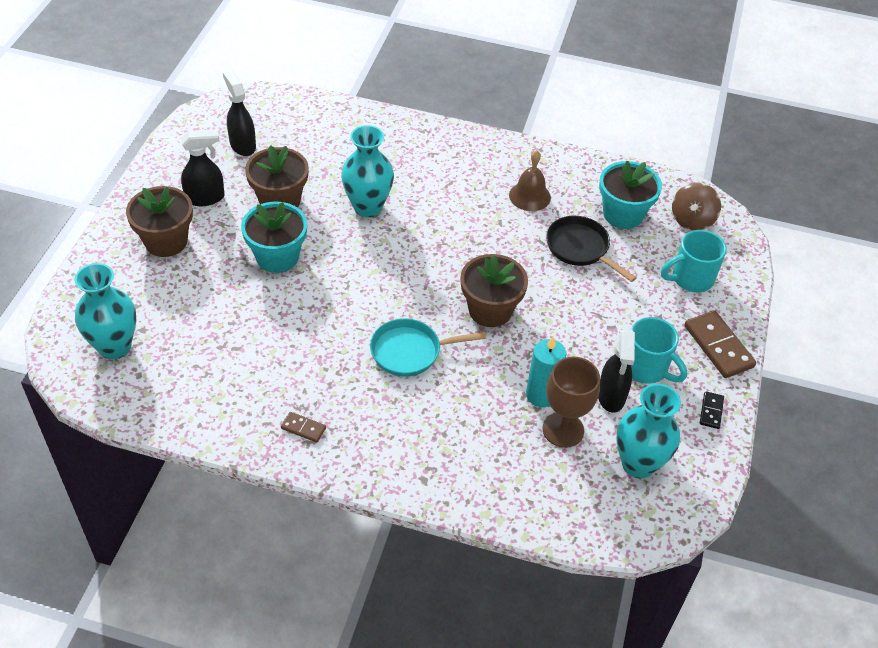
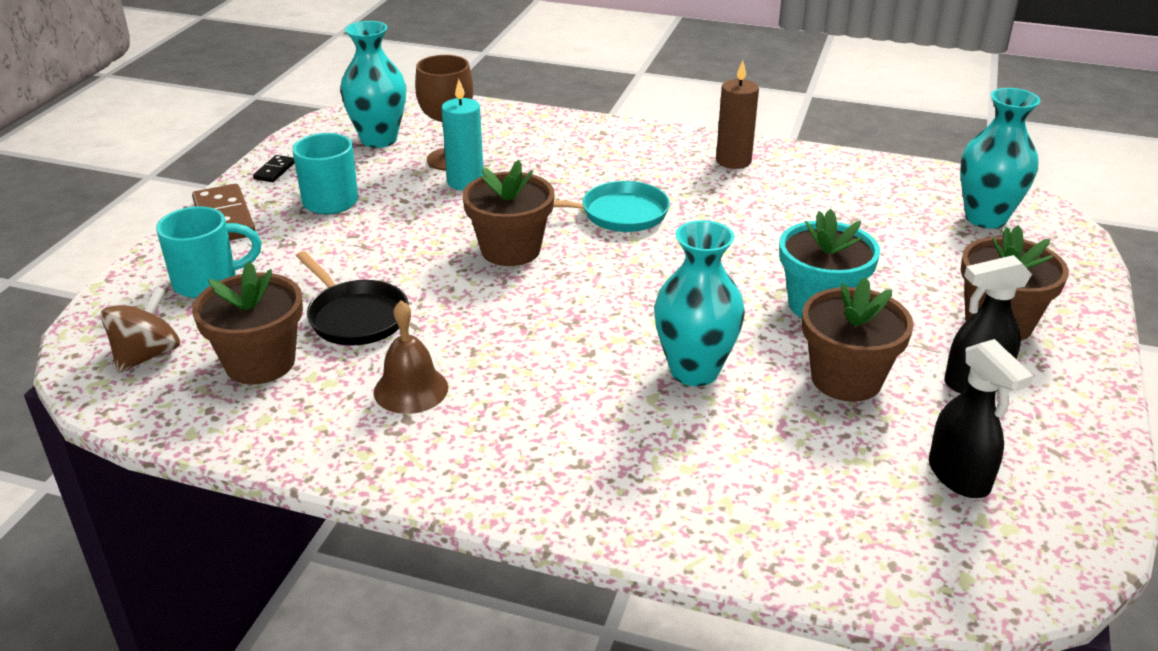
camera: 175 degrees left, 15 degrees down
(303, 428) = (733, 161): brown domino -> brown candle
(611, 396) = (384, 181): black spray bottle -> none
(623, 214) = (260, 363): turquoise flower pot -> brown flower pot

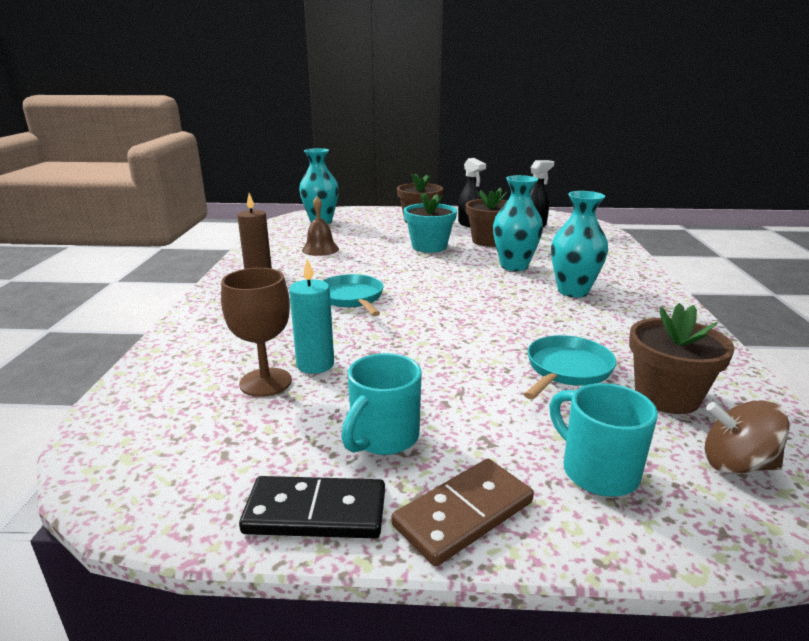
camera: 105 degrees left, 10 degrees down
(275, 171) = (316, 512): black domino -> black domino, size x1.95
(355, 316) = (566, 370): black pan -> turquoise pan
(379, 139) = (211, 442): turquoise vase -> turquoise vase (573, 291)
(411, 389) = (618, 332): brown bell -> brown bell (320, 249)
(510, 250) = (425, 327): brown flower pot -> none

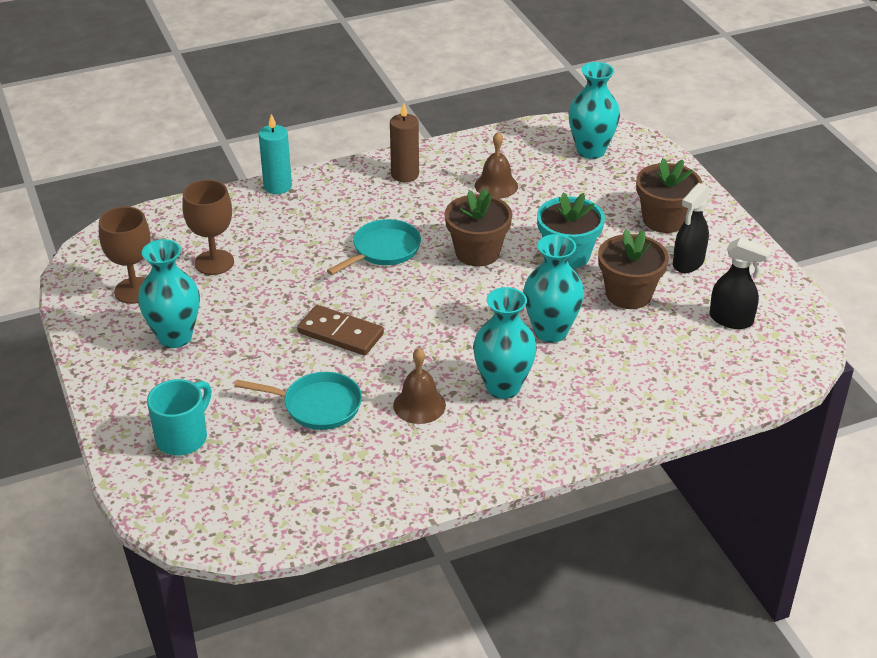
camera: 65 degrees right, 15 degrees up
(251, 453) = (134, 290): none -> brown goblet
(315, 364) = (251, 275): turquoise candle -> turquoise candle (277, 186)
(316, 512) = (96, 334): black domino -> none
(383, 438) = (175, 337): turquoise mug -> turquoise vase
(463, 513) = (118, 388): brown domino -> brown domino (340, 333)
(584, 324) = (419, 405): none -> brown bell
(666, 396) = (302, 466): brown flower pot -> brown flower pot (477, 252)
(736, 464) = (222, 504): brown spinning top -> none

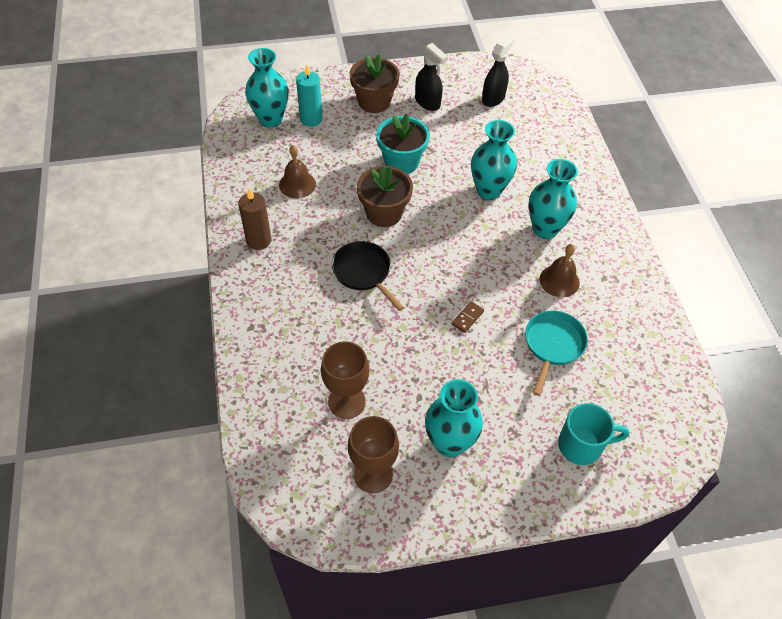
camera: 80 degrees left, 15 degrees up
(183, 437) = (581, 445): turquoise mug -> turquoise mug turned 135 degrees clockwise
(277, 186) = (241, 337): turquoise candle -> turquoise candle (311, 119)
(340, 333) = (467, 318): brown domino -> brown domino, size x0.51
(383, 250) = (364, 273): turquoise pan -> black pan
(628, 294) = (455, 140): brown flower pot -> none

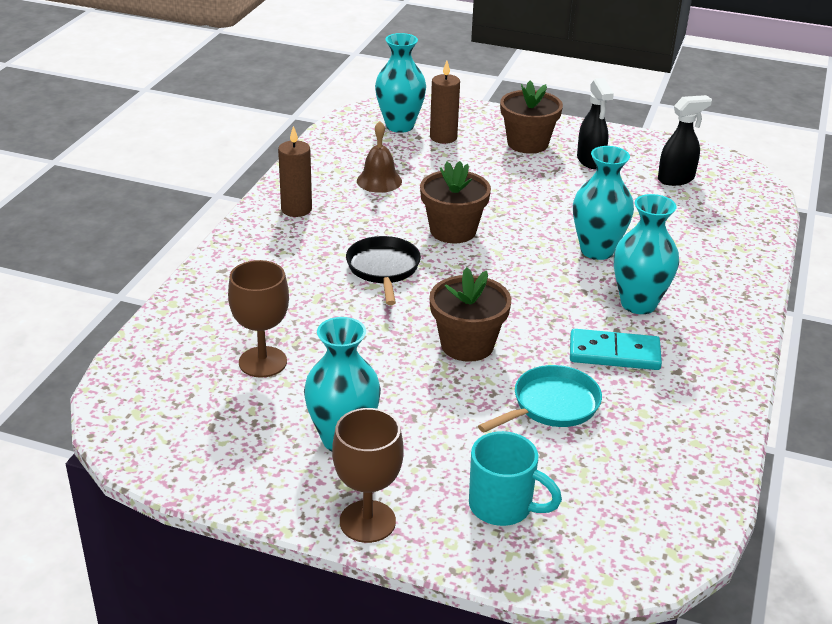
camera: 30 degrees right, 20 degrees down
(311, 119) = (443, 137): turquoise candle -> brown candle
(373, 474) = (232, 430): brown goblet -> brown goblet (367, 521)
(401, 162) = (513, 198): turquoise flower pot -> none
(467, 318) = (467, 345): brown domino -> brown flower pot
(559, 280) = (614, 353): brown bell -> turquoise domino

